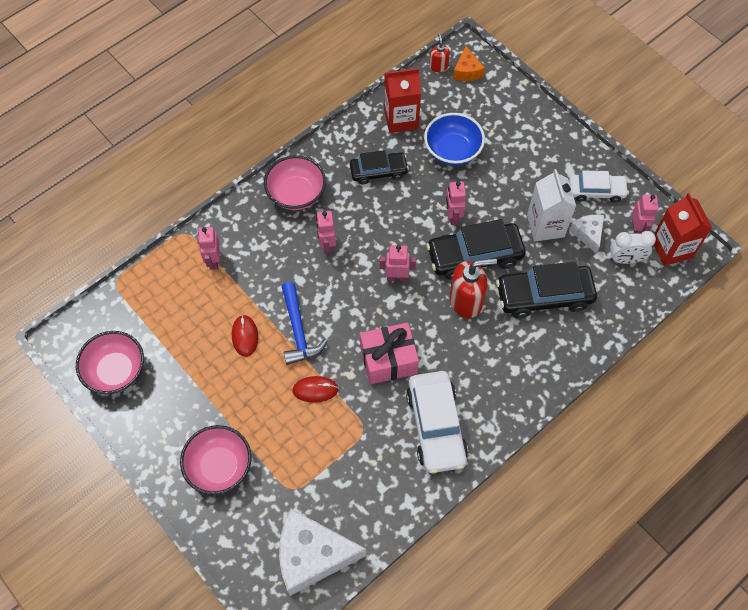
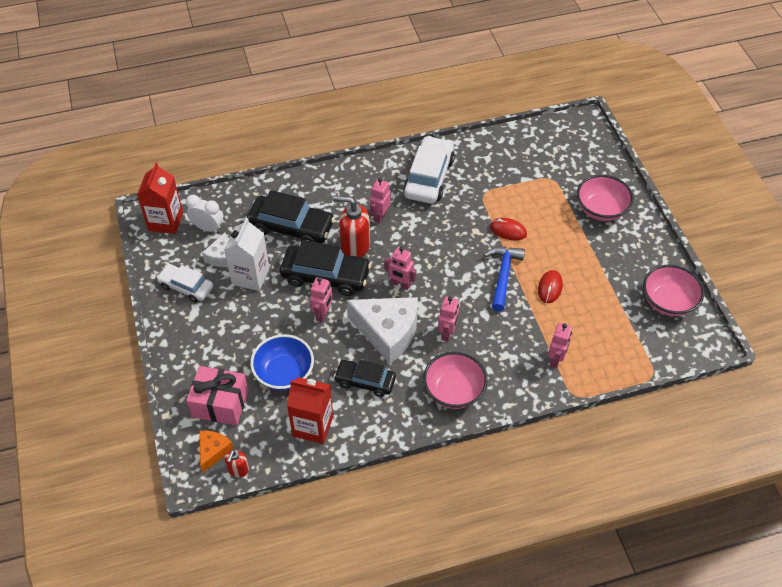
camera: 155 degrees left, 10 degrees down
(312, 555) = (552, 140): white cheese -> white cheese (387, 332)
(388, 360) = (441, 229): pink gift -> pink gift (220, 403)
(637, 229) = (179, 245): pink robot -> pink robot (380, 216)

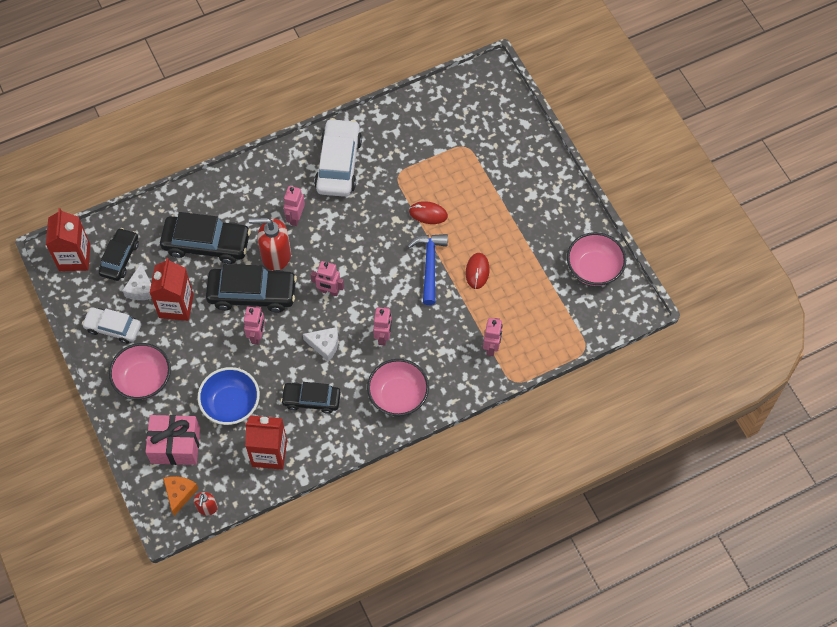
camera: 10 degrees left, 10 degrees up
(208, 228) = (120, 258): white clock -> black car
(250, 276) = (176, 306): white carton -> red carton
(387, 332) = (324, 345): white cheese -> white cheese, size x0.50
(601, 209) = (519, 175): pink bowl -> pink bowl (143, 380)

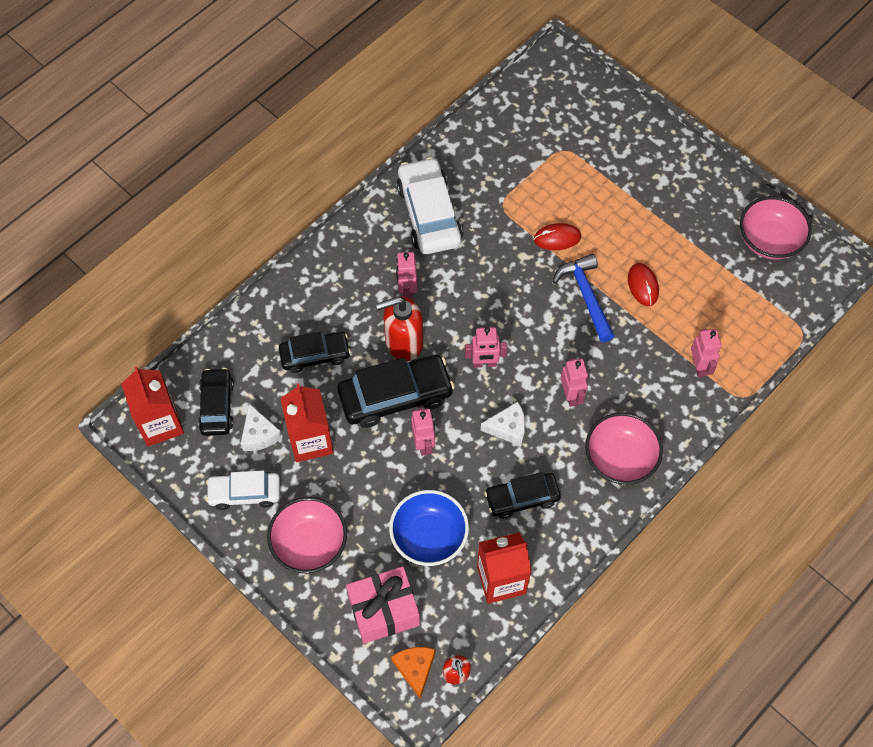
camera: 20 degrees left, 0 degrees up
(206, 244) = (315, 355): black car -> black car, size x0.63

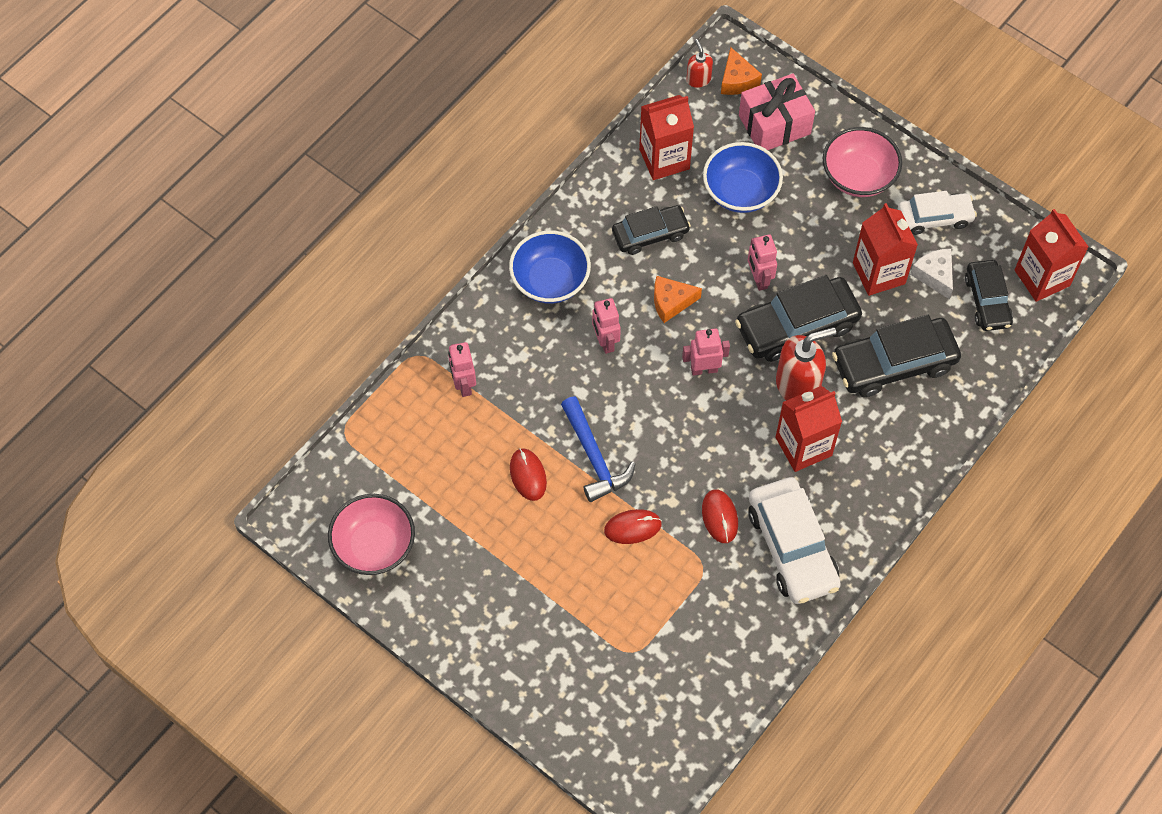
camera: 175 degrees right, 0 degrees up
(315, 355) = (894, 363): black car -> black car, size x1.58
(407, 291) = (803, 446): pink robot -> red carton
(485, 241) = (719, 517): none -> red mouse
(508, 428) = (671, 302): white cheese -> orange cheese
(620, 458) = (550, 280): pink bowl -> blue bowl

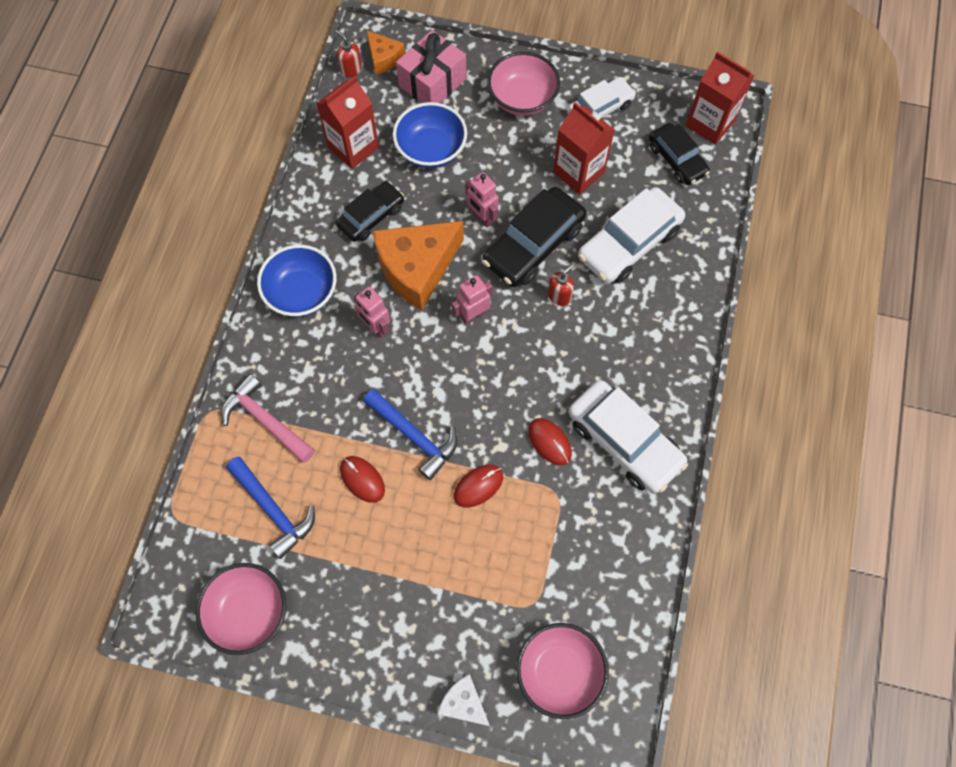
camera: 25 degrees left, 5 degrees up
(435, 467) = (273, 509): none -> blue hammer
(463, 385) = (266, 420): pink robot -> pink hammer
(628, 720) = (559, 672): none -> pink bowl
(671, 302) = (417, 268): orange cheese -> orange cheese, size x2.00
(798, 385) = (559, 296): red soap dispenser -> red soap dispenser, size x0.53
(803, 446) = (590, 347): red carton -> none
(894, 363) = (628, 243): black car -> white car
(934, 275) = (624, 156): white cheese -> white cheese (464, 703)

